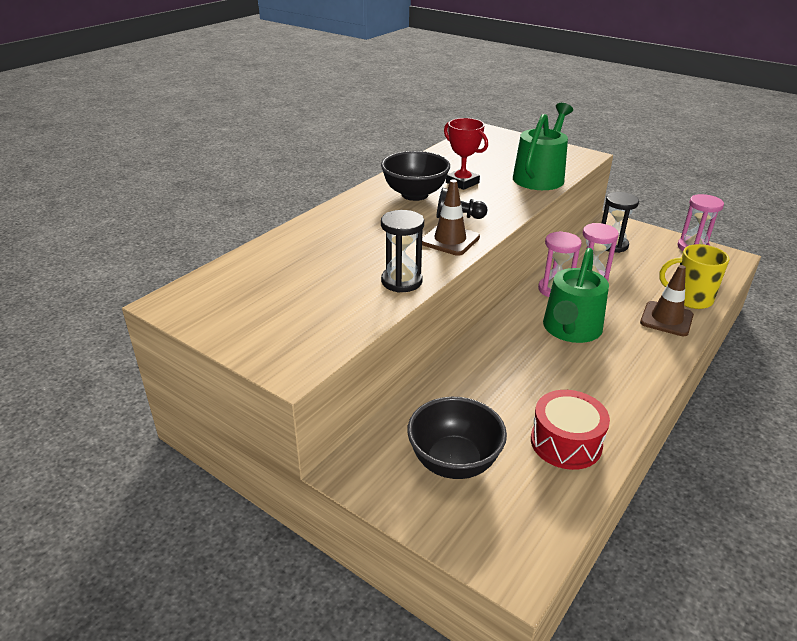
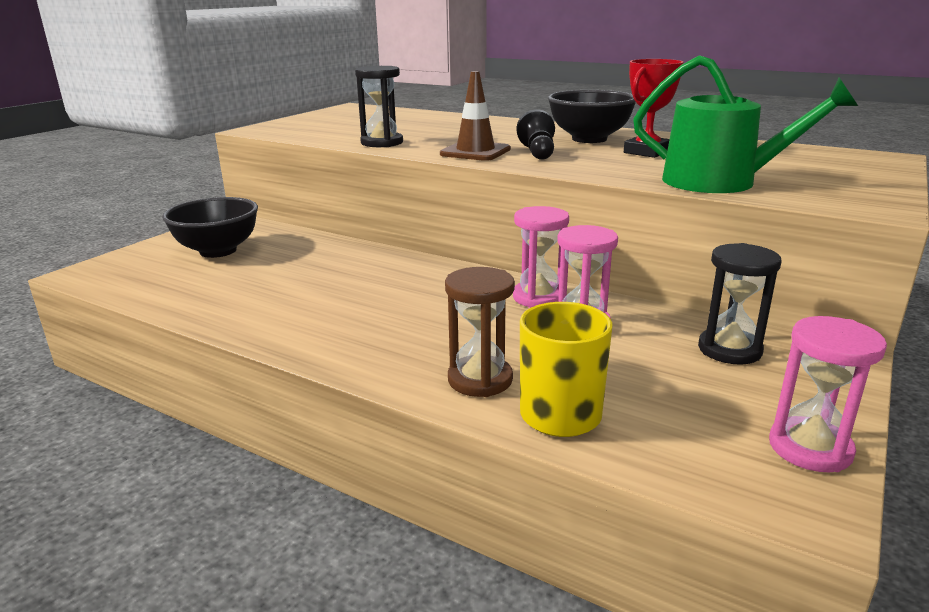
camera: 85 degrees right, 10 degrees down
(566, 442) = (220, 295): red drum -> none
(570, 329) = (435, 304): green watering can -> none
(666, 319) = (480, 379): brown traffic cone -> brown hourglass

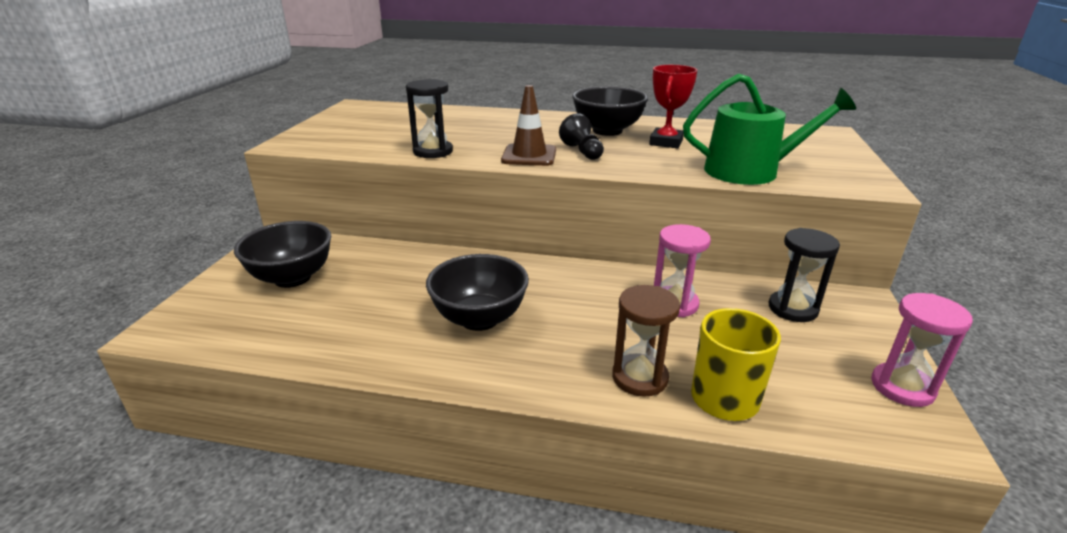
camera: 20 degrees left, 5 degrees up
(358, 305) = (479, 319): none -> black bowl
(538, 297) = (623, 283): pink hourglass -> none

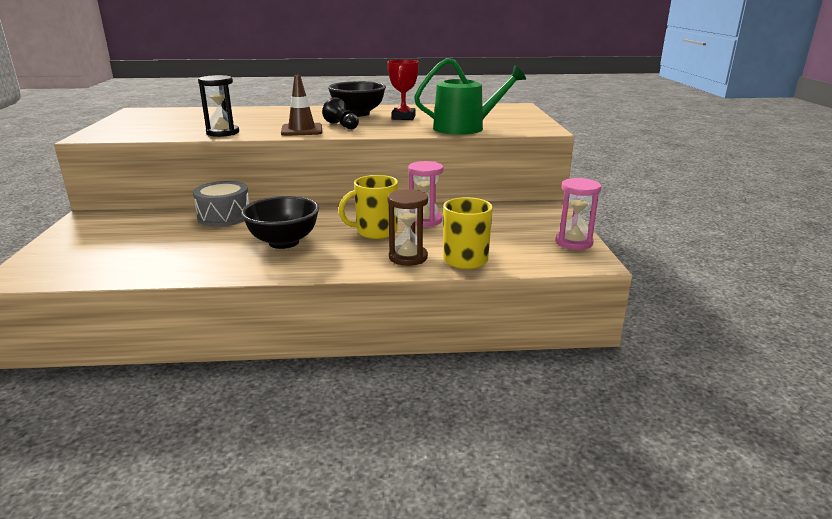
camera: 15 degrees left, 5 degrees down
(292, 278) = (117, 236): black bowl -> none
(421, 260) = (224, 216): none -> grey drum
(602, 317) = (375, 232): none -> yellow mug
(792, 309) = (505, 215): black hourglass -> none

